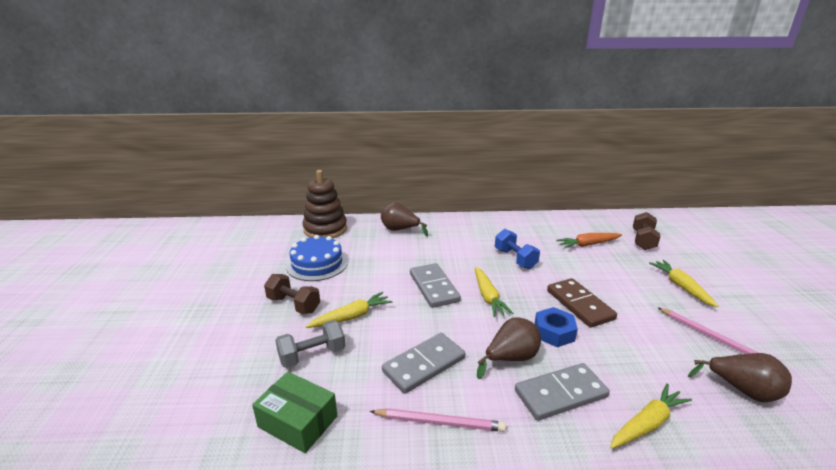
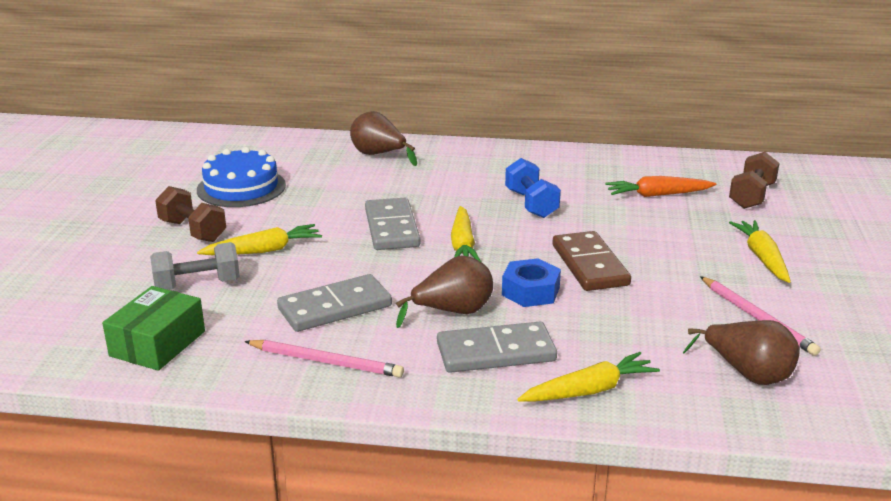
camera: 10 degrees right, 0 degrees up
(298, 421) = (157, 343): green box -> green box turned 75 degrees clockwise
(325, 229) = (269, 146): brown stacking toy -> none

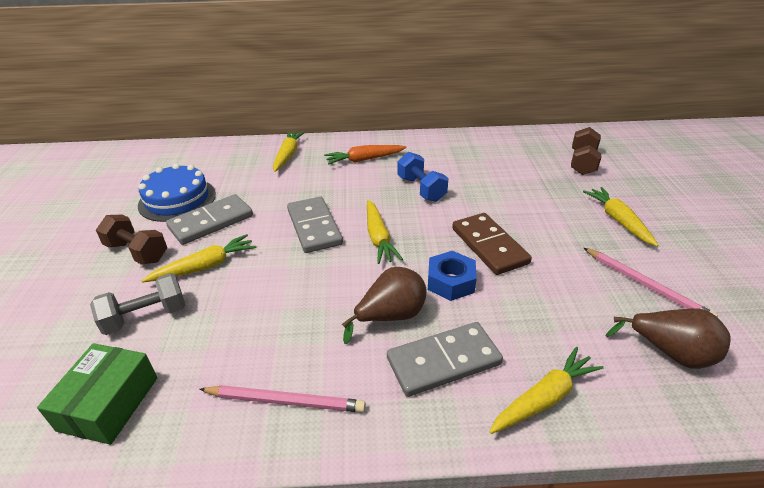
camera: 10 degrees left, 10 degrees up
(335, 307) = (281, 327): grey domino -> grey domino (211, 222)
(379, 155) = (288, 155): brown pear -> yellow carrot
(657, 195) = (514, 169): orange carrot -> orange carrot (364, 160)

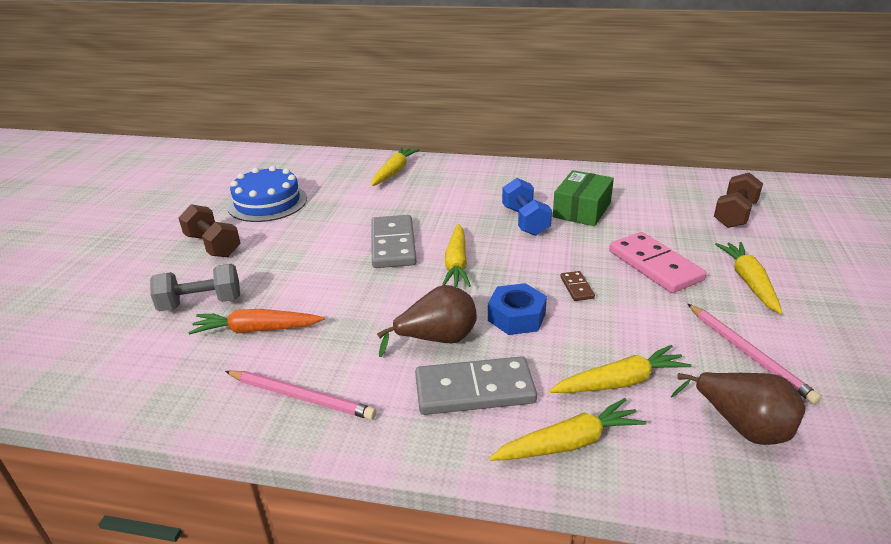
camera: 15 degrees right, 5 degrees down
(109, 403) = (144, 370): green box -> green box (581, 210)
(205, 266) = (271, 267): yellow carrot -> yellow carrot (620, 382)
(211, 222) = (292, 227): grey domino -> none
(364, 160) = (474, 185): orange carrot -> orange carrot (256, 330)
(489, 246) = (576, 288): brown domino -> brown domino, size x0.46
(542, 216) = (654, 265): none -> pink domino

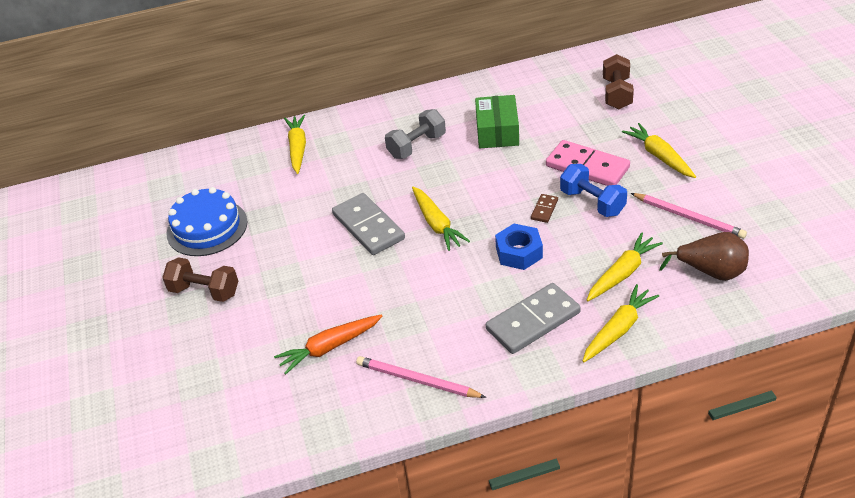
camera: 25 degrees left, 10 degrees up
(201, 303) = (257, 346): grey dumbbell -> grey dumbbell (416, 146)
(301, 397) = (417, 380): pink pencil -> pink pencil turned 150 degrees counterclockwise
(437, 339) = (476, 295): brown pear -> none
(525, 221) = (459, 161): blue dumbbell -> blue dumbbell (592, 202)
(576, 288) = (544, 209): brown domino -> brown domino turned 60 degrees clockwise

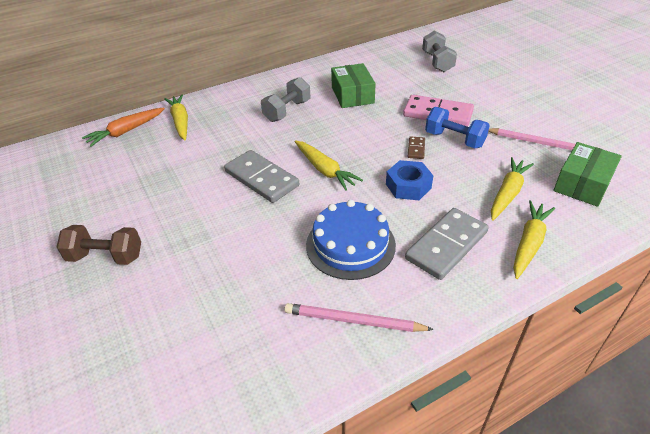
camera: 15 degrees left, 0 degrees up
(207, 227) = (102, 195): blue cake -> blue cake (350, 245)
(329, 348) = (251, 298): orange carrot -> orange carrot (126, 131)
(617, 94) = (437, 62): brown dumbbell -> grey dumbbell
(659, 156) = (492, 101): yellow carrot -> none
(711, 272) = (582, 184): brown pear -> green box

